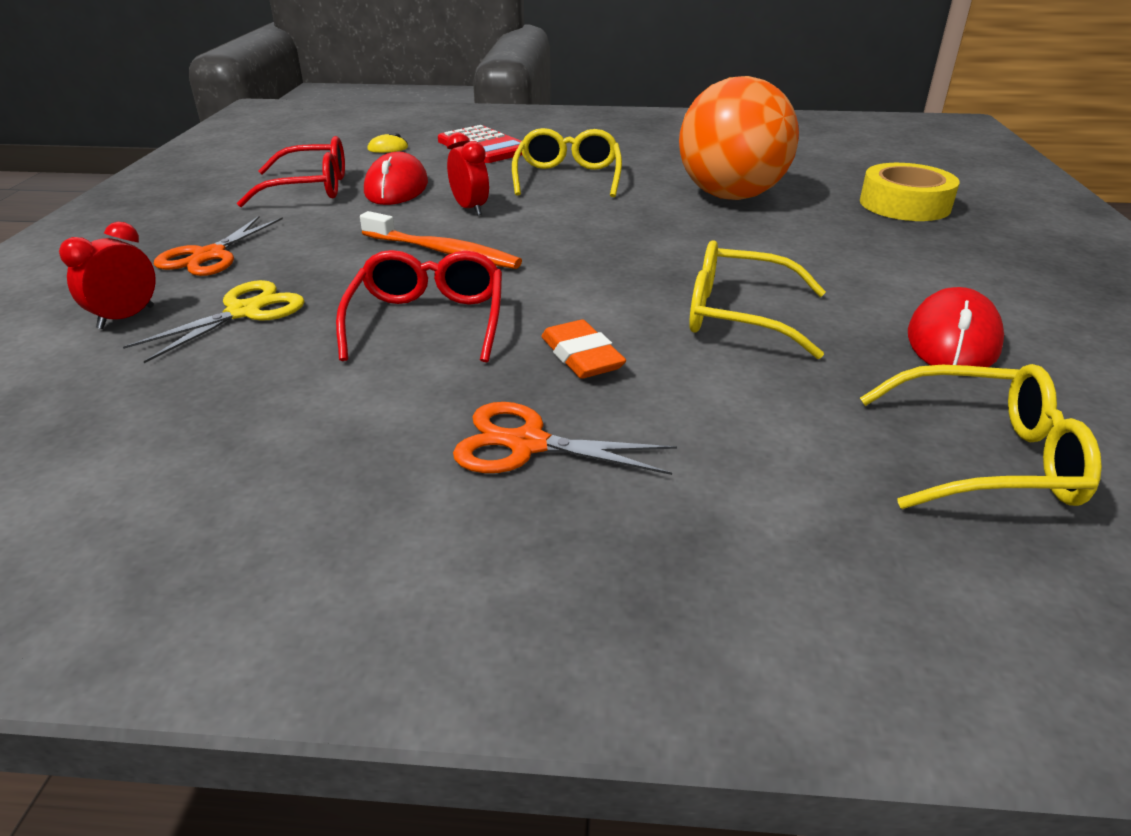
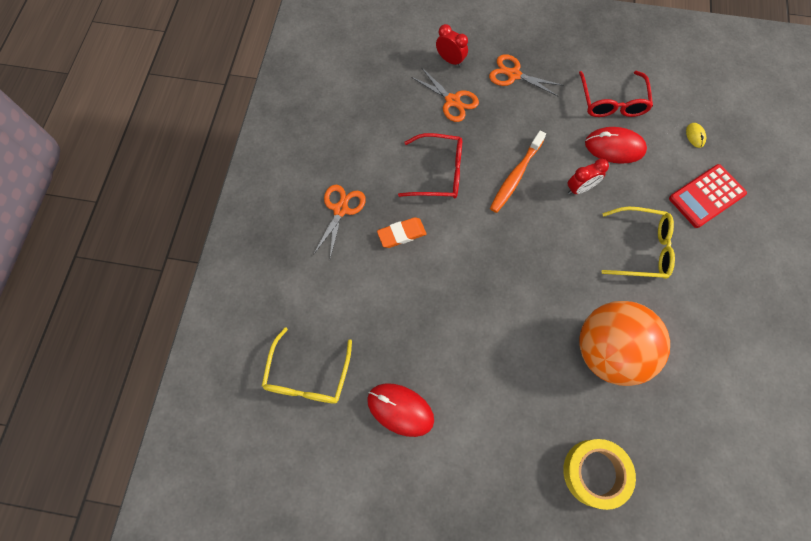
camera: 95 degrees right, 35 degrees up
(244, 312) = (452, 101): yellow scissors -> orange scissors
(738, 315) = (434, 311): yellow glasses -> none

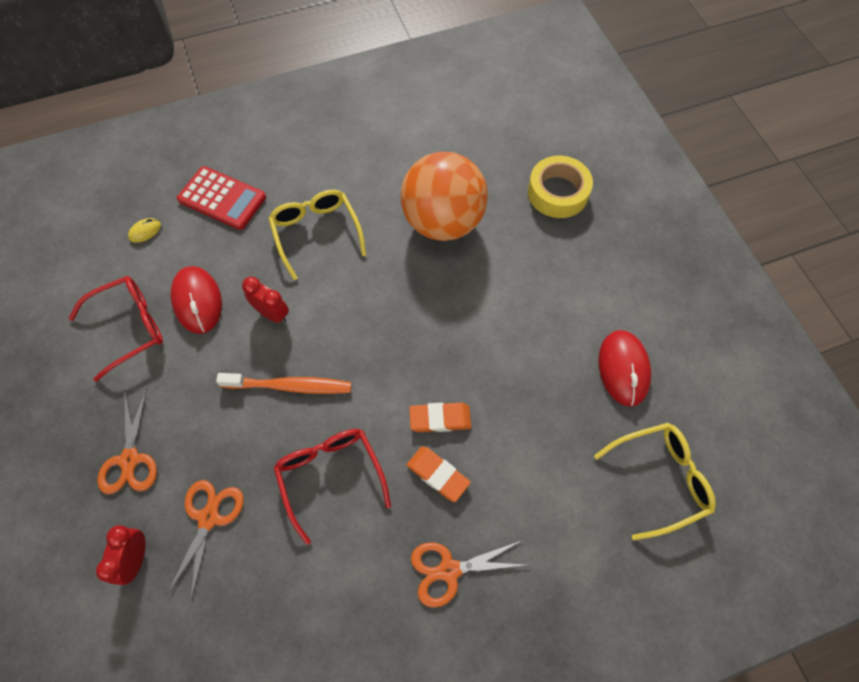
camera: 120 degrees left, 5 degrees down
(438, 256) = (440, 419): none -> orange eraser

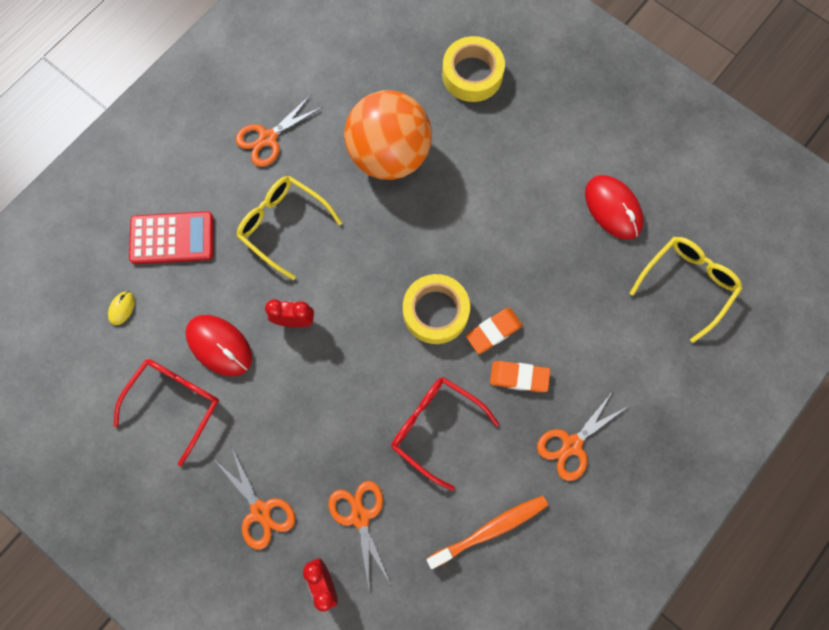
camera: 30 degrees left, 10 degrees up
(290, 386) = (353, 374): orange toothbrush -> orange toothbrush (490, 530)
(351, 161) = (268, 138): none -> orange scissors
(398, 372) = (435, 312): none -> yellow tape

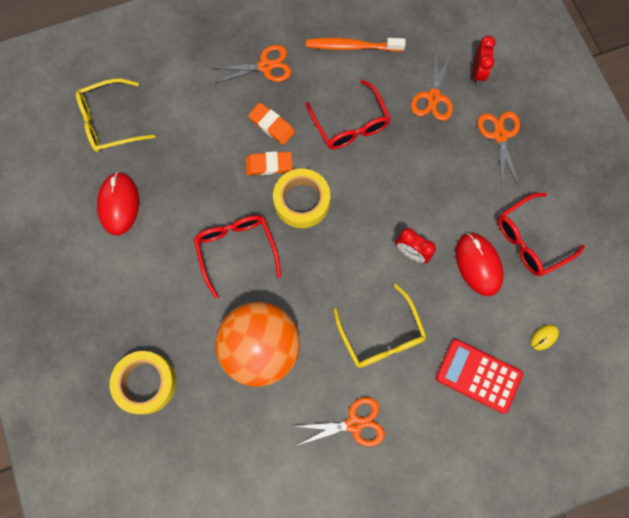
camera: 150 degrees left, 0 degrees up
(469, 228) = (236, 250): none -> red glasses

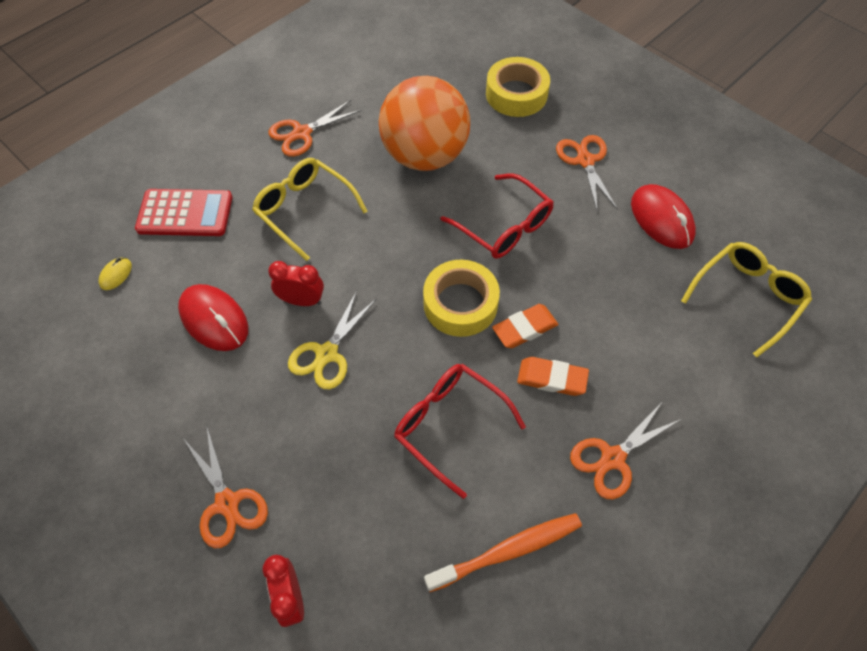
camera: 155 degrees right, 15 degrees down
(408, 204) = (326, 354): none -> yellow scissors
(433, 97) = (347, 520): orange scissors -> orange scissors (585, 161)
(530, 240) = (151, 374): red glasses -> none

